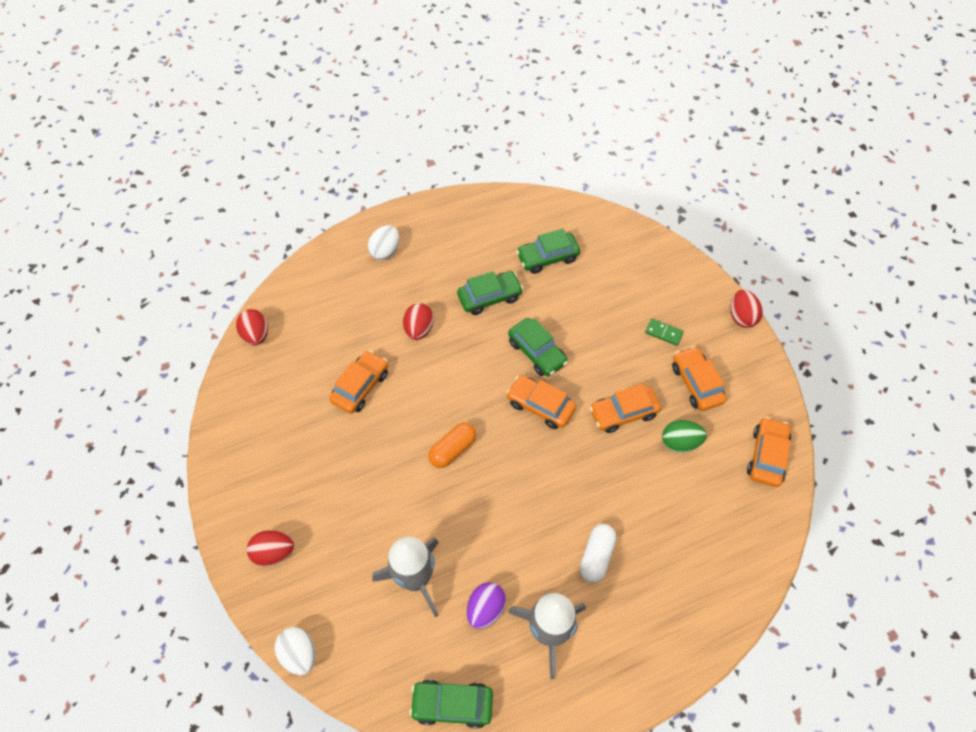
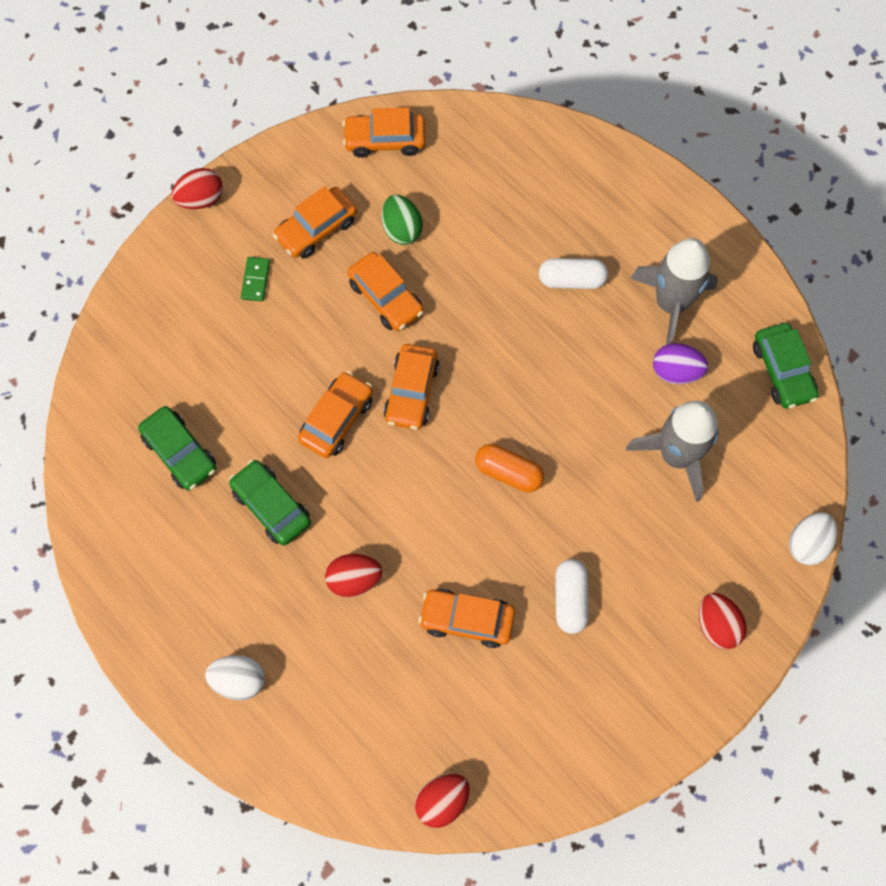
camera: 110 degrees left, 10 degrees up
(342, 457) = (570, 599): none -> white capsule
(537, 352) = (336, 419): green car -> orange car

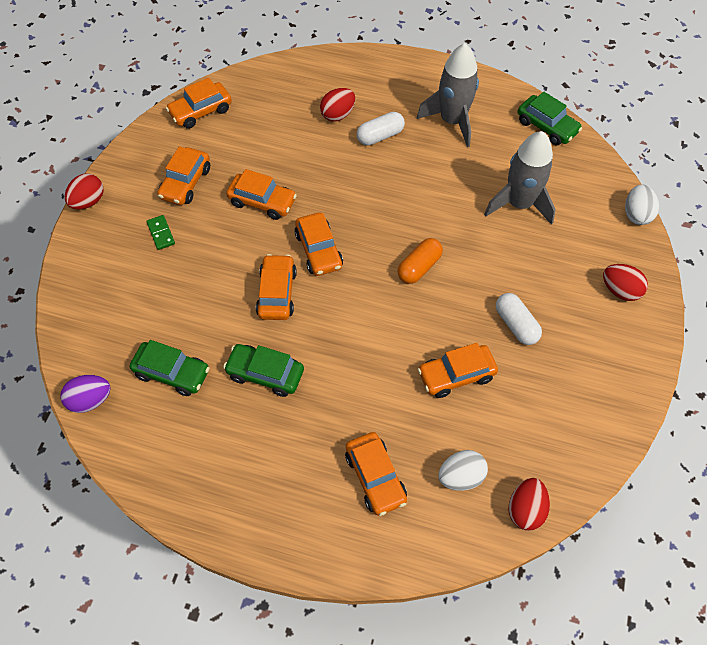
camera: 30 degrees left, 10 degrees down
(239, 680) = (318, 510): white egg -> white egg (460, 476)
(314, 680) = (375, 477): none -> orange car
(354, 579) = (358, 391): red egg -> red egg (338, 114)
(402, 229) = (246, 157): green egg -> none
(508, 472) = (419, 267): orange capsule -> orange capsule turned 45 degrees counterclockwise
(676, 371) = (483, 157): purple egg -> purple egg (90, 400)

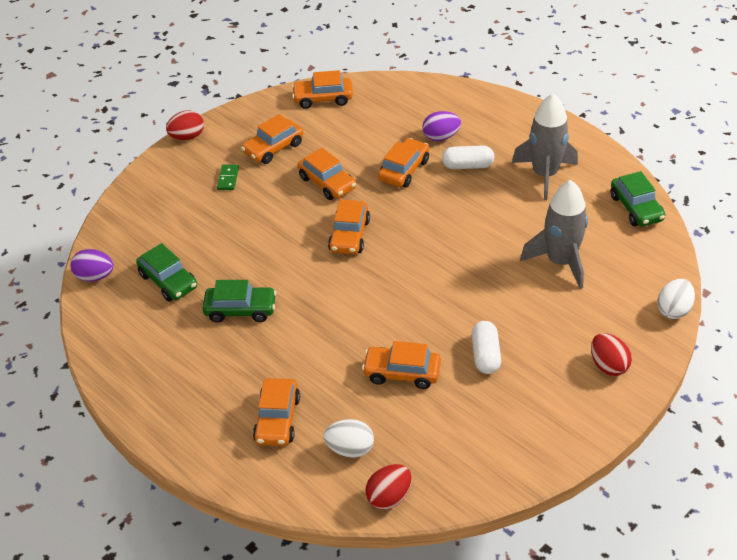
camera: 30 degrees right, 15 degrees down
(265, 374) = (240, 310): green car -> green car turned 135 degrees clockwise
(277, 293) = (291, 255): orange car -> orange car (404, 170)
(338, 114) = (441, 137): red egg -> purple egg
(419, 267) = (429, 279): orange capsule -> none

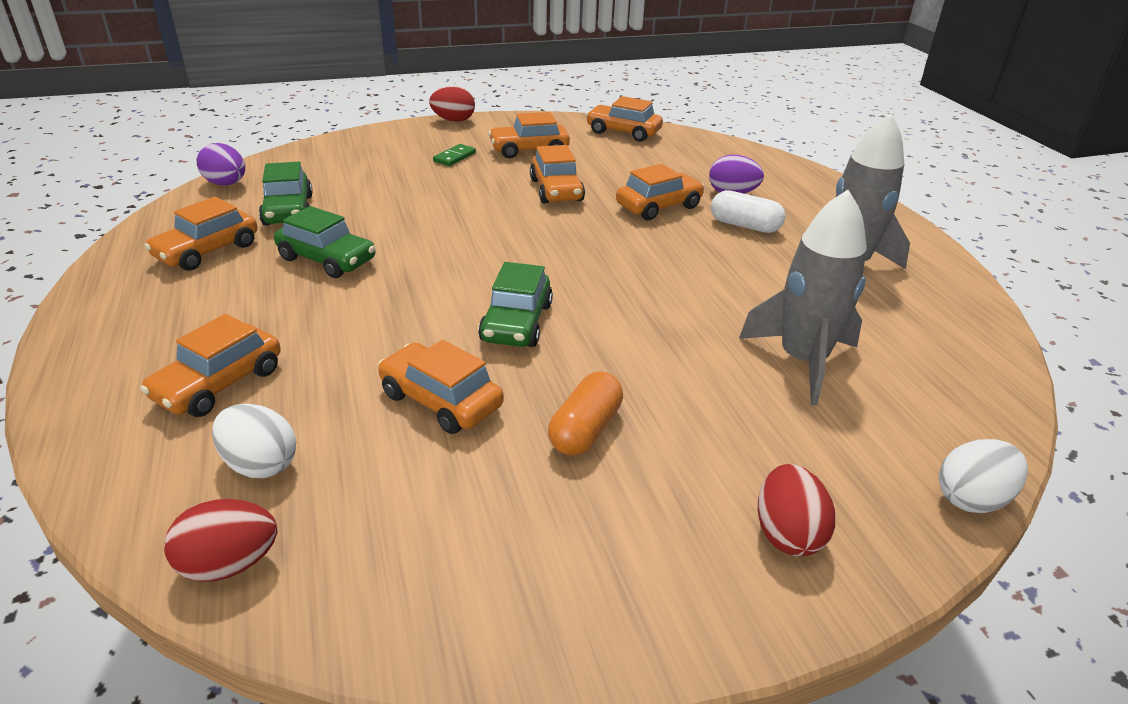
camera: 25 degrees right, 10 degrees down
(349, 235) = (532, 239): orange car -> orange car (207, 251)
(485, 355) = (585, 430): white capsule -> orange capsule
(636, 208) = (973, 341): green car -> green car (516, 323)

